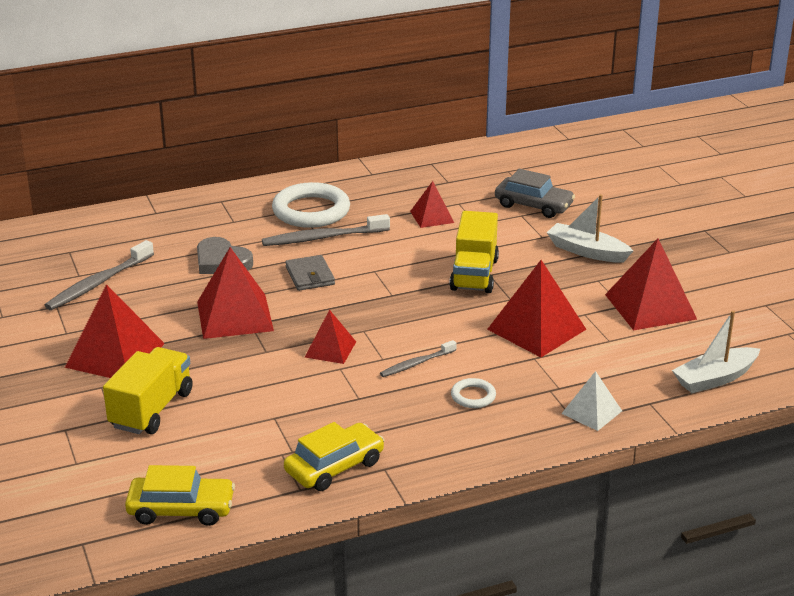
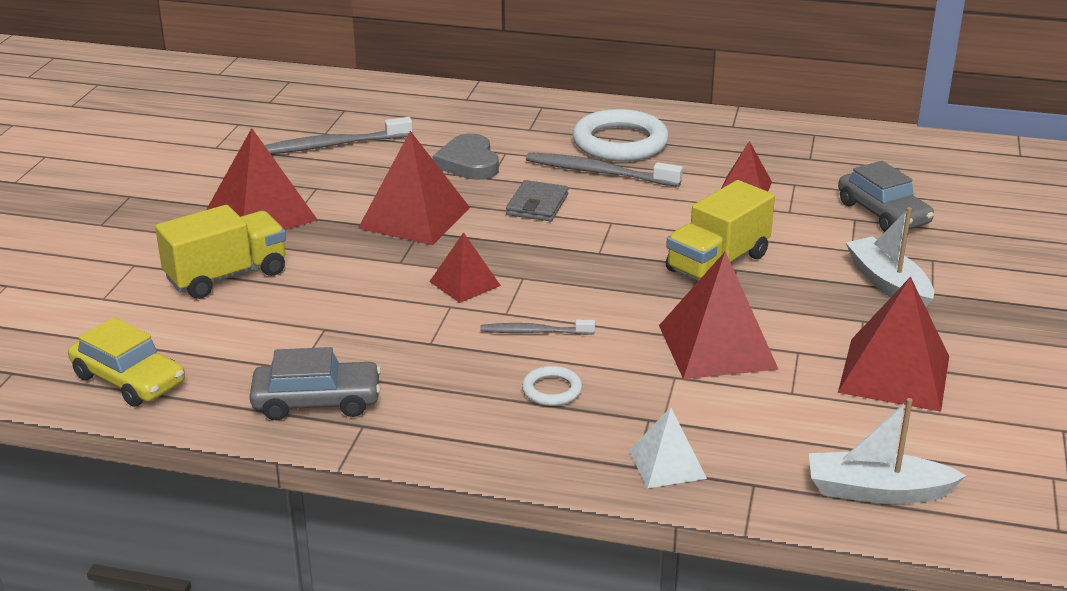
camera: 35 degrees right, 0 degrees up
(334, 467) = (317, 401): yellow car -> grey car

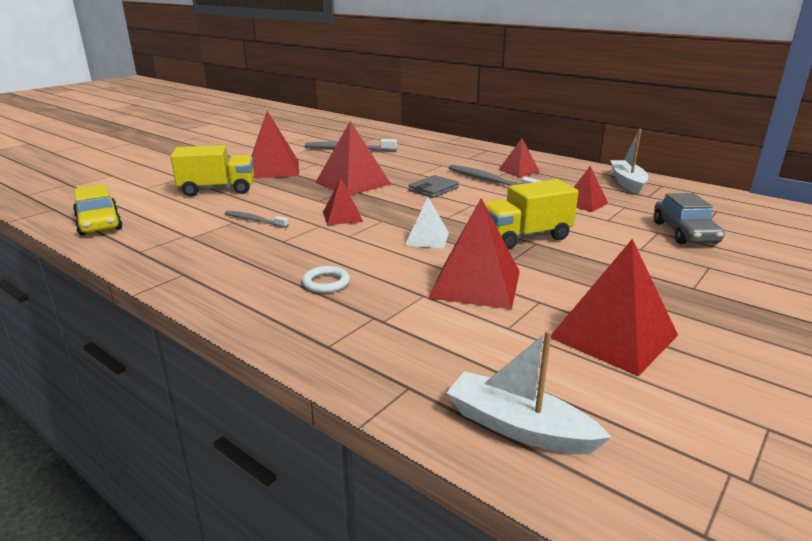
camera: 25 degrees right, 5 degrees down
(317, 401) = (176, 255): grey car -> none
(468, 163) = (414, 166): grey heart -> none
(535, 332) = (355, 249): grey toothbrush -> grey toothbrush (255, 220)
(620, 143) = (518, 170): white ring -> red pyramid
(667, 464) = (353, 351): white pyramid -> white pyramid (427, 238)
(888, 284) = (656, 274): white boat -> white boat (627, 182)

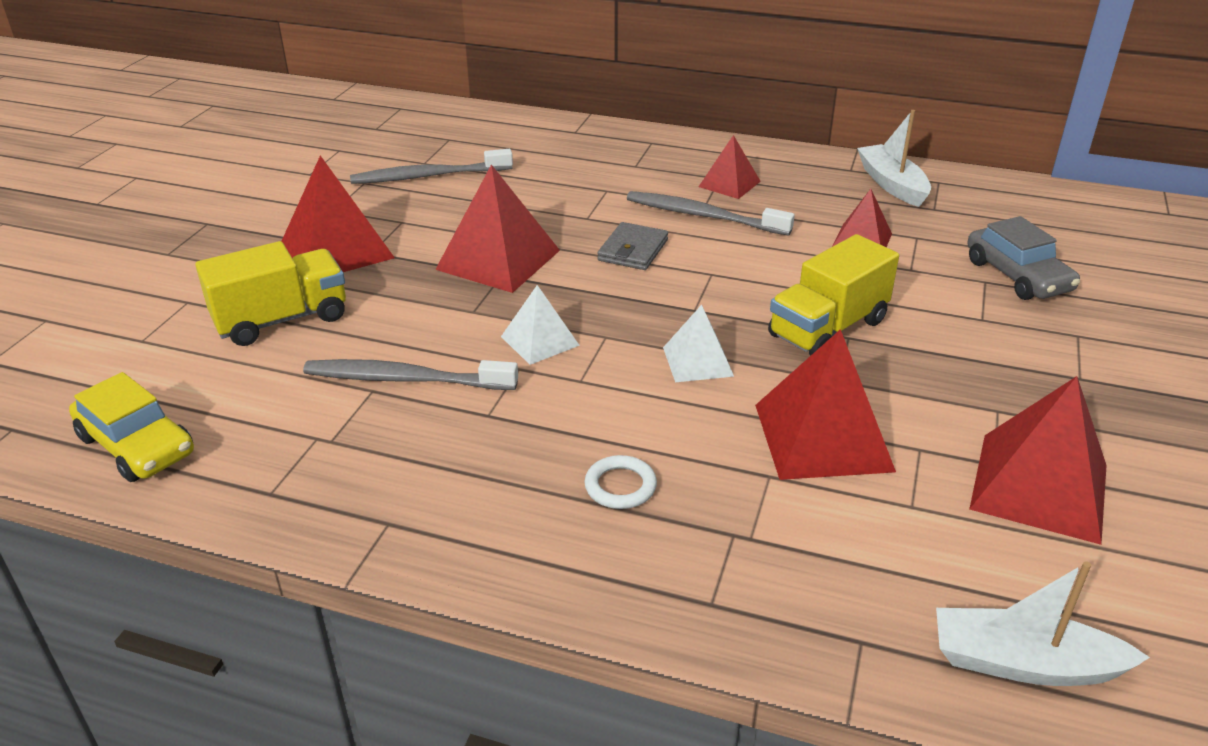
camera: 20 degrees left, 10 degrees up
(255, 220) = (406, 379): grey toothbrush -> grey toothbrush, size x1.69
(342, 216) = (540, 340): red pyramid -> white pyramid

